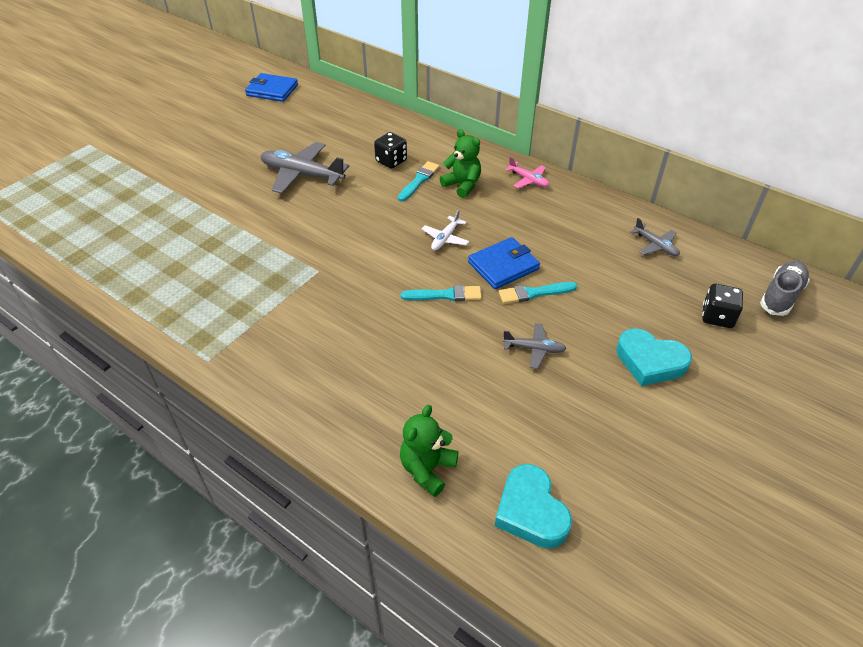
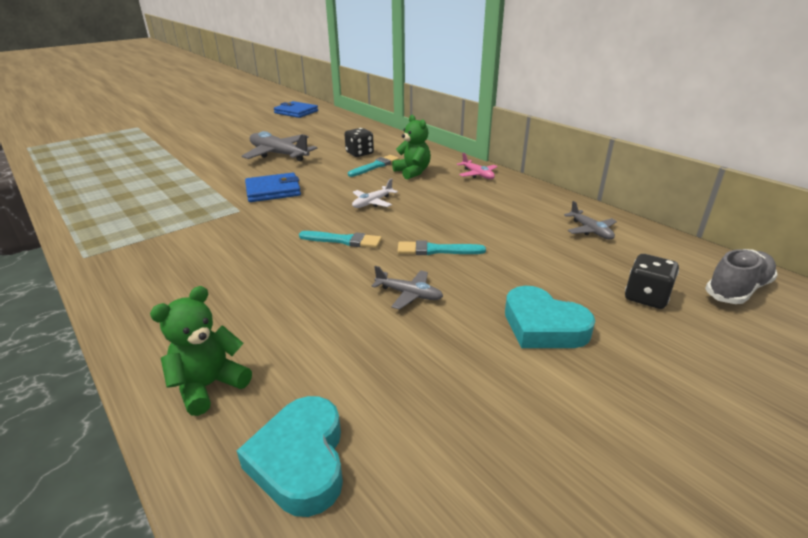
camera: 15 degrees right, 15 degrees down
(503, 266) = (416, 227): blue wallet -> blue wallet (273, 191)

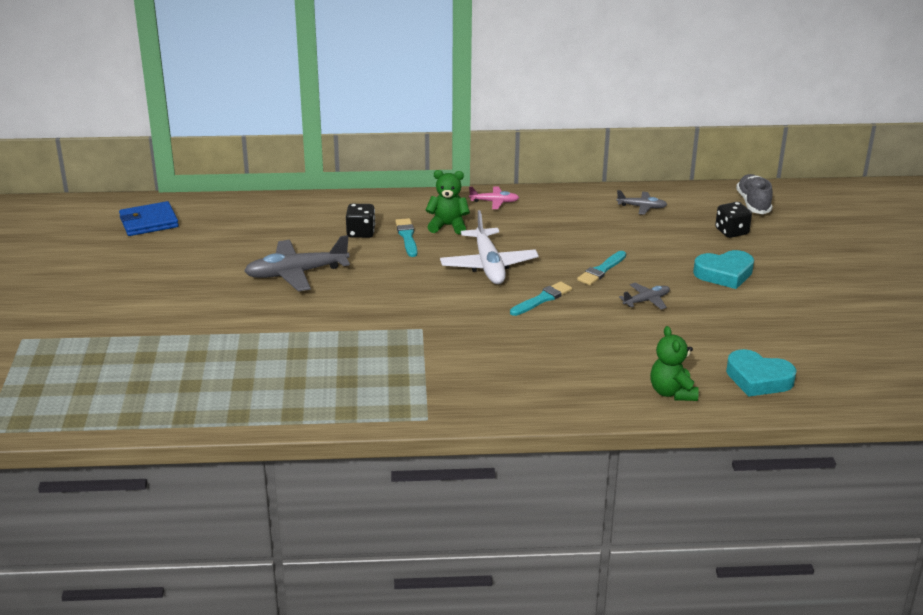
camera: 55 degrees left, 0 degrees up
(273, 191) = (397, 301): blue wallet -> none
(372, 203) = (488, 265): white plane -> white plane, size x1.92

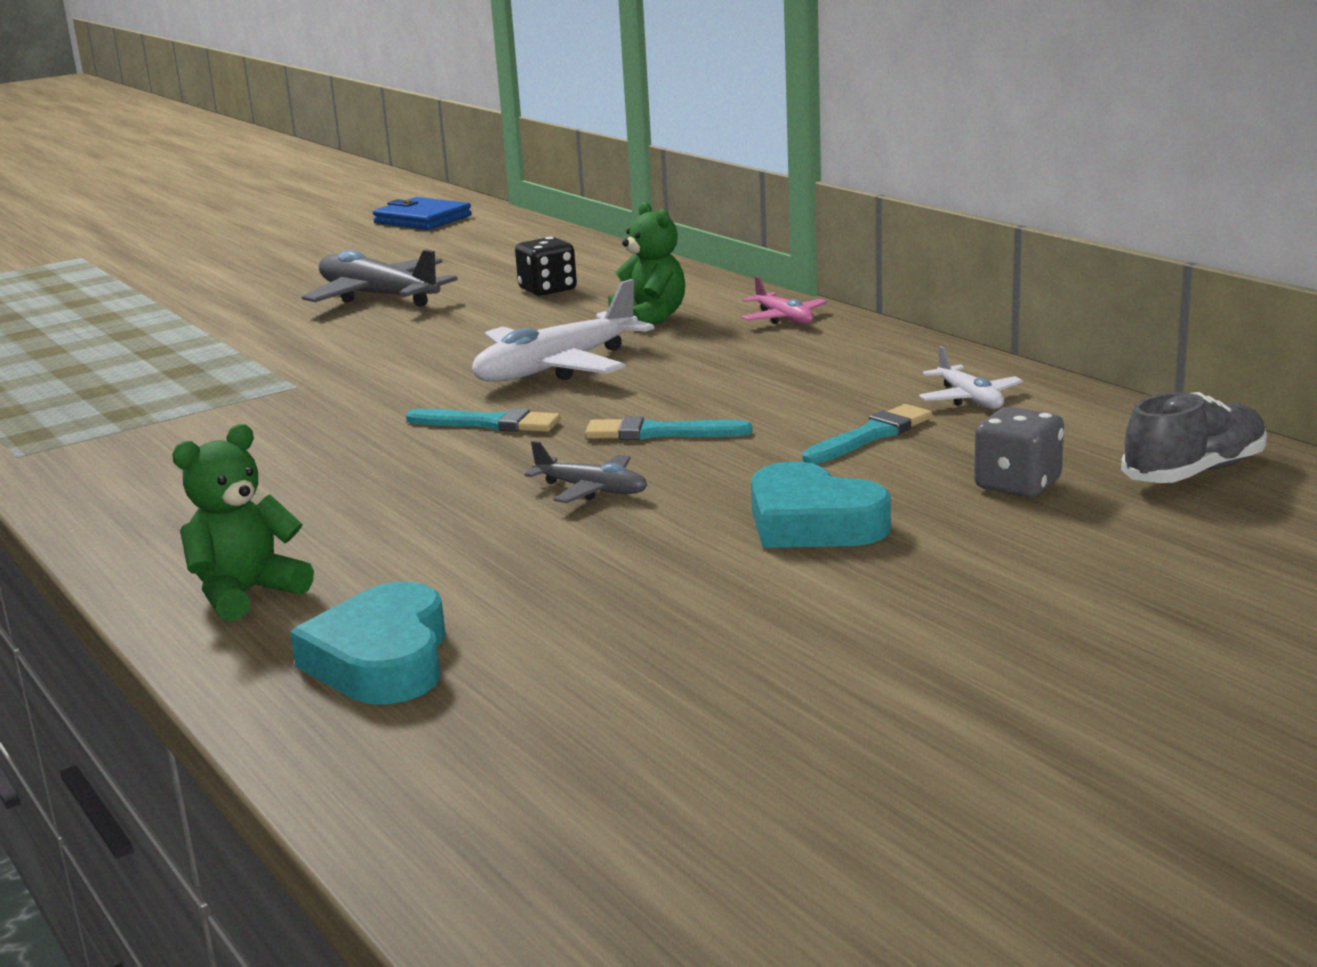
camera: 60 degrees right, 10 degrees down
(407, 237) = (575, 310): turquoise brush -> turquoise brush (870, 435)
(642, 207) = (970, 399): grey plane -> white plane
(731, 231) = (1017, 485): black dice -> grey dice

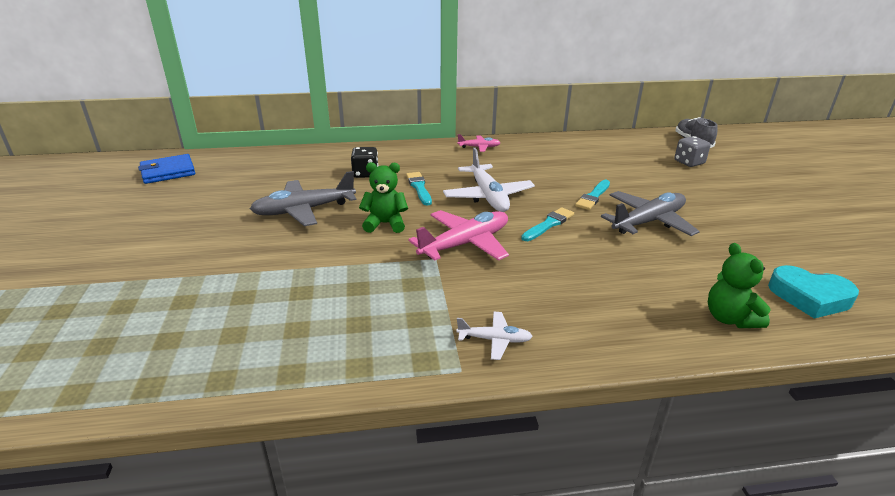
camera: 65 degrees left, 10 degrees up
(359, 391) = (465, 244): none -> pink plane
(592, 490) = (648, 222): grey plane -> grey plane, size x1.92
(650, 318) = (443, 166): green teddy bear -> green teddy bear (385, 224)
(812, 522) = (705, 195): turquoise heart -> none
(870, 435) = (627, 168): turquoise brush -> turquoise brush (419, 188)
(970, 399) = (604, 147): white plane -> white plane (495, 340)

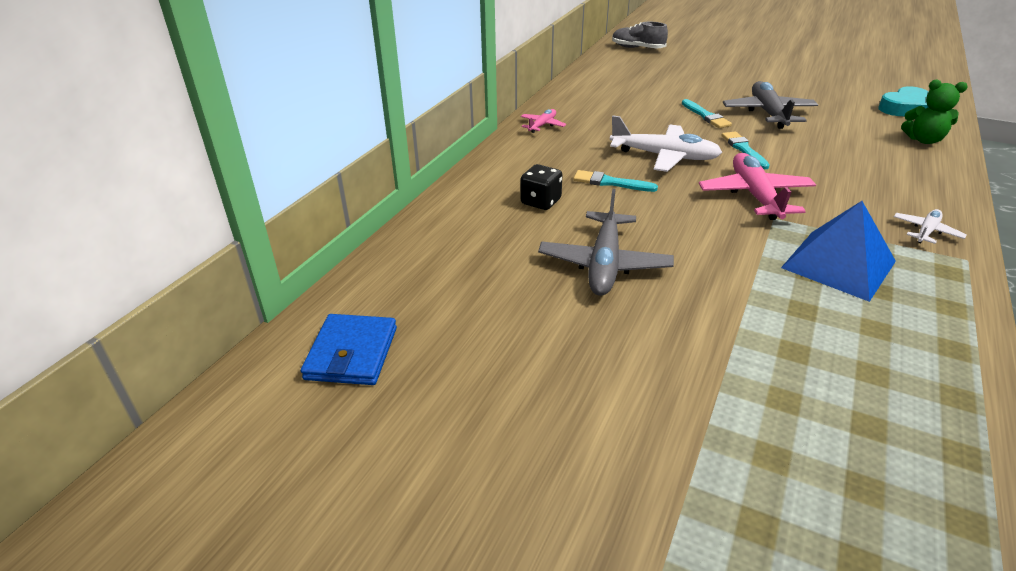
camera: 55 degrees left, 5 degrees up
(385, 224) = (681, 223): green teddy bear -> none
(385, 299) = (838, 264): none -> blue pyramid
(689, 162) = (675, 63): grey dice -> none

